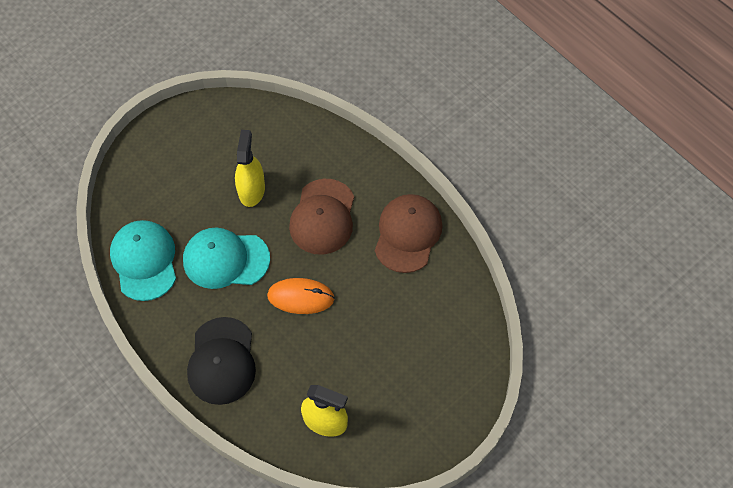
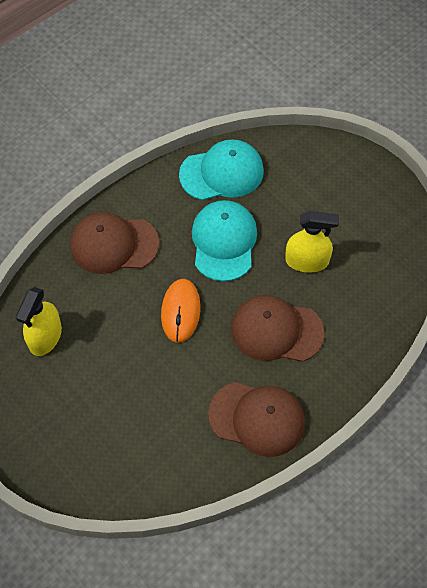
camera: 90 degrees right, 0 degrees up
(222, 361) = (114, 244): black cap -> brown cap

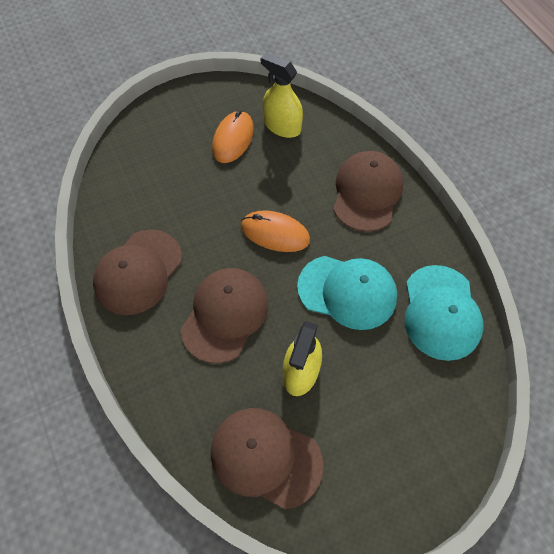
camera: 105 degrees right, 0 degrees up
(73, 380) = (233, 139): none -> orange mouse
(381, 270) = (265, 457): none -> brown cap

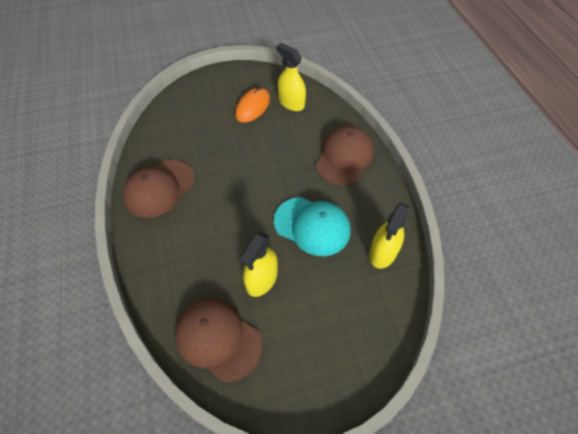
camera: 10 degrees right, 5 degrees down
(225, 315) = (214, 228): brown cap -> none
(275, 233) = (267, 176): orange mouse -> none
(441, 312) = (383, 252): turquoise cap -> yellow spray bottle

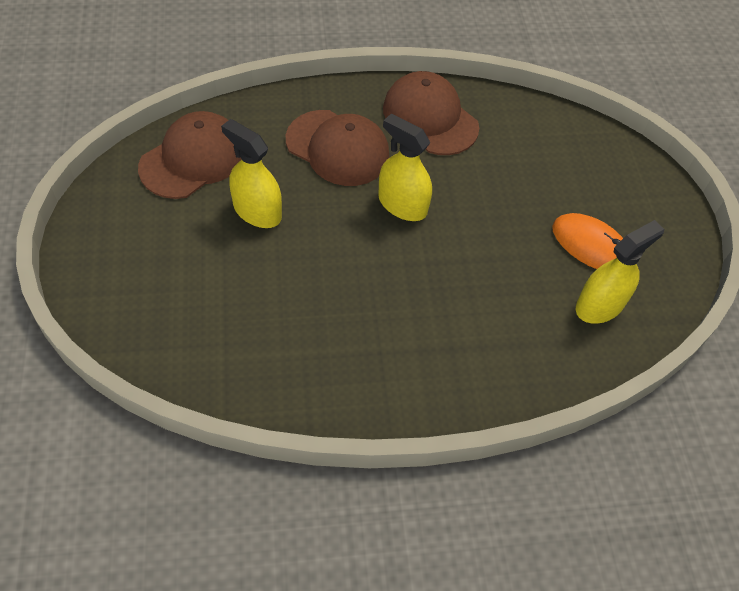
camera: 95 degrees right, 0 degrees up
(312, 226) = (326, 284): turquoise cap -> none
(344, 157) = (457, 361): brown cap -> brown cap (337, 148)
(383, 252) = (256, 368): yellow spray bottle -> yellow spray bottle (402, 205)

